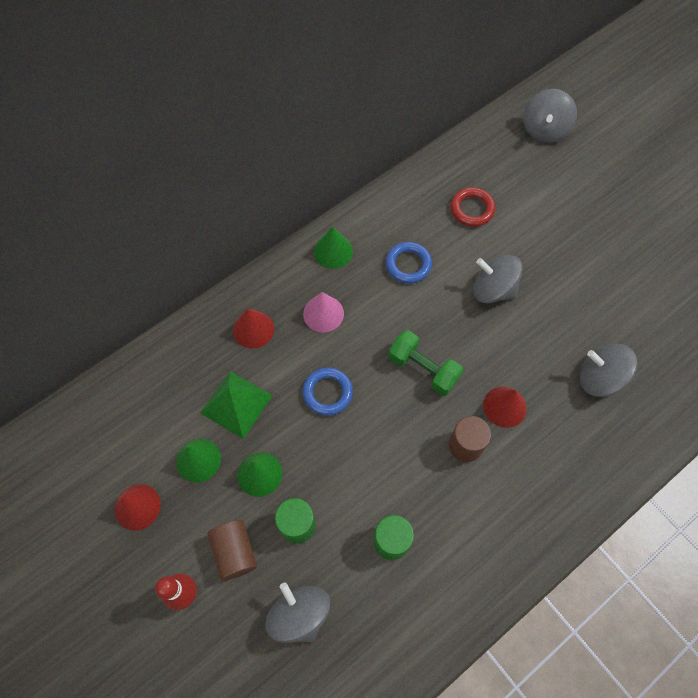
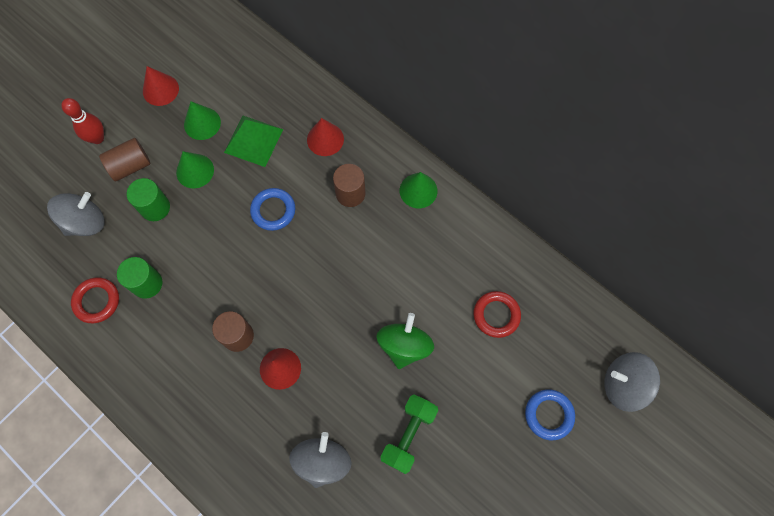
camera: 80 degrees right, 5 degrees up
(323, 313) = (350, 193): pink cone -> brown cylinder
(404, 603) = (97, 301): none -> red ring
(408, 265) = (417, 261): blue ring -> blue ring (549, 415)
(423, 369) = (308, 289): green dumbbell -> green dumbbell (408, 434)
(493, 289) = (404, 346): grey spinning top -> green spinning top

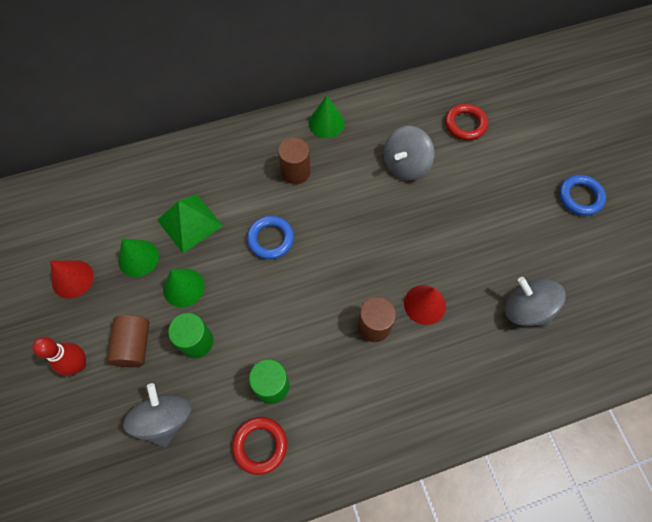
camera: 60 degrees left, 5 degrees down
(325, 139) = (231, 166): red cone -> none
(404, 346) = (456, 199): green spinning top -> none
(408, 434) = (533, 233): green dumbbell -> none
(549, 415) = (562, 131): blue ring -> blue ring (580, 197)
(623, 384) = (561, 76): grey spinning top -> grey spinning top (405, 165)

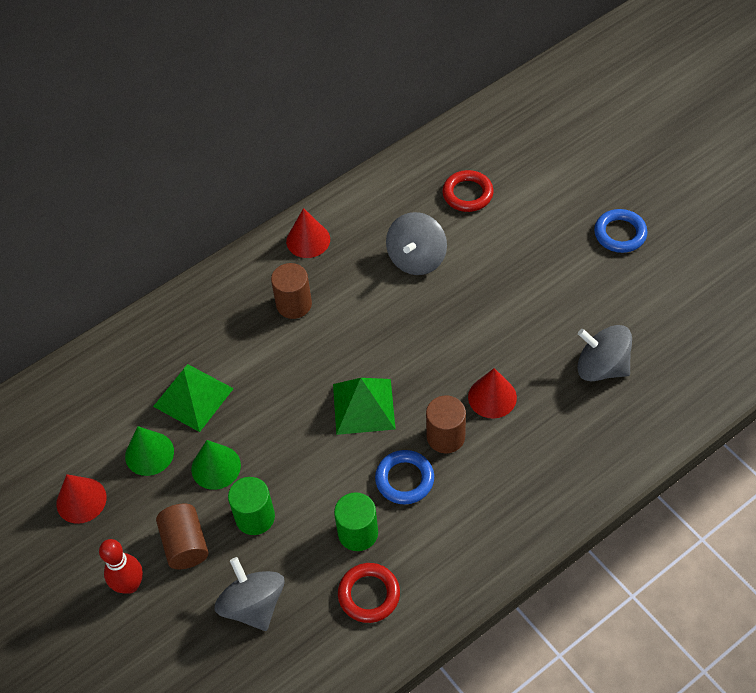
camera: 15 degrees left, 10 degrees down
(270, 239) = (295, 385): blue ring -> blue ring (404, 479)
(318, 276) = (364, 406): none -> green pyramid
(326, 123) = (308, 240): green cone -> red cone

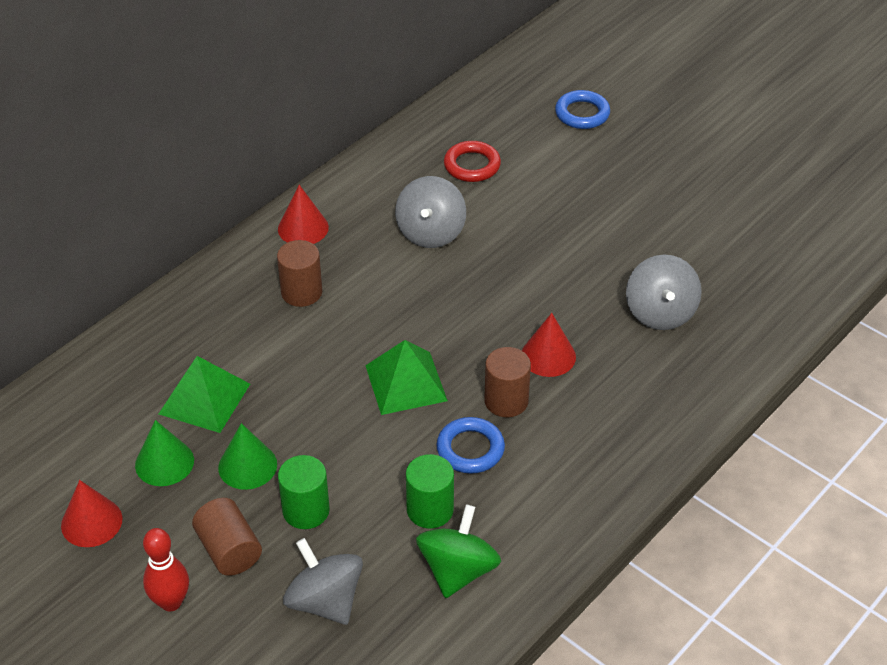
camera: 15 degrees left, 10 degrees down
(369, 595) = (458, 570): red ring -> green spinning top
(601, 367) = (660, 313): grey spinning top -> grey spinning top turned 105 degrees counterclockwise
(620, 234) = (646, 185): blue ring -> blue ring (582, 113)

